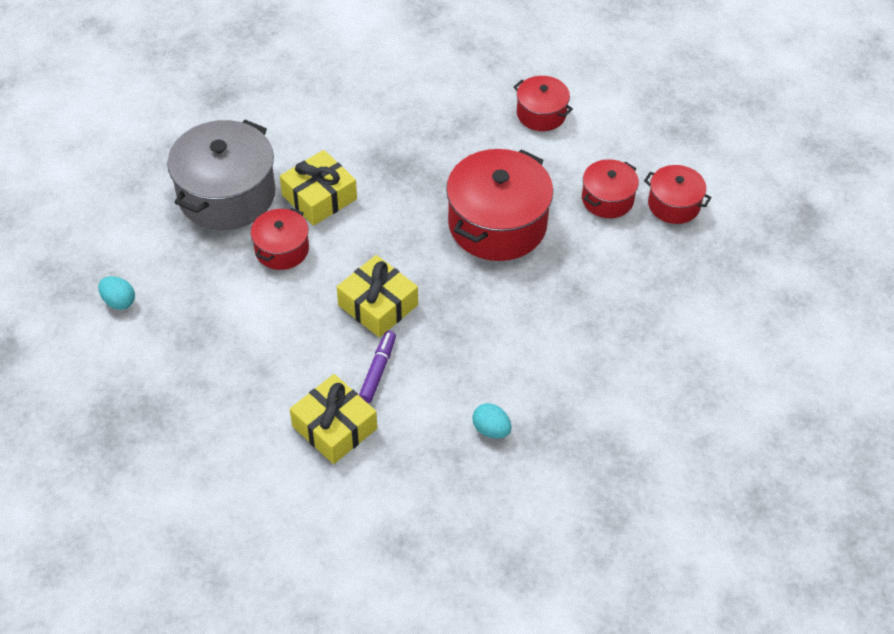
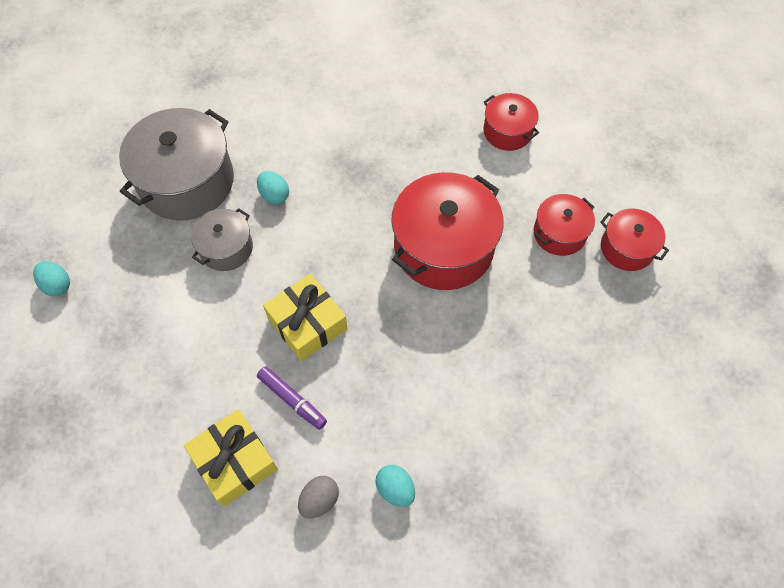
camera: 10 degrees right, 10 degrees up
(282, 249) = (226, 248): red pot -> grey pot
(319, 197) = (274, 195): yellow gift -> turquoise egg
(378, 370) = (292, 400): purple marker -> purple marker turned 105 degrees clockwise
(422, 447) = (319, 500): none -> grey egg

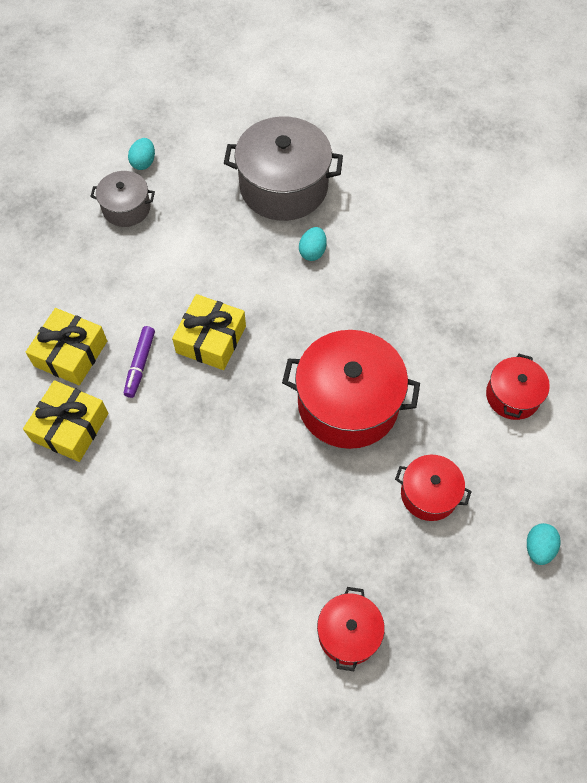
camera: 60 degrees right, 0 degrees up
(226, 248) = (242, 247): grey pot -> grey pot (126, 208)
(319, 500) = (70, 427): grey egg -> yellow gift
(395, 489) = (106, 477): turquoise egg -> turquoise egg (538, 548)
(626, 248) = (454, 563): red pot -> red pot (348, 633)

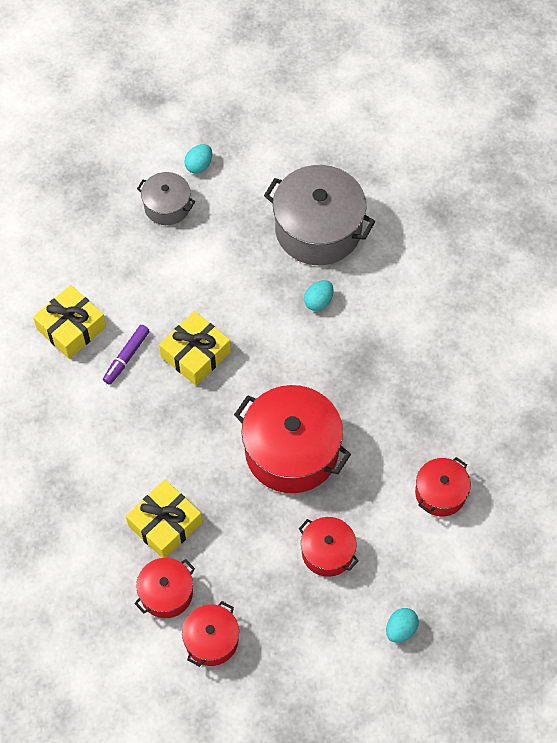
camera: 20 degrees right, 0 degrees up
(70, 427) = (49, 393): yellow gift -> yellow gift (165, 524)
(279, 599) = (166, 593): none -> red pot

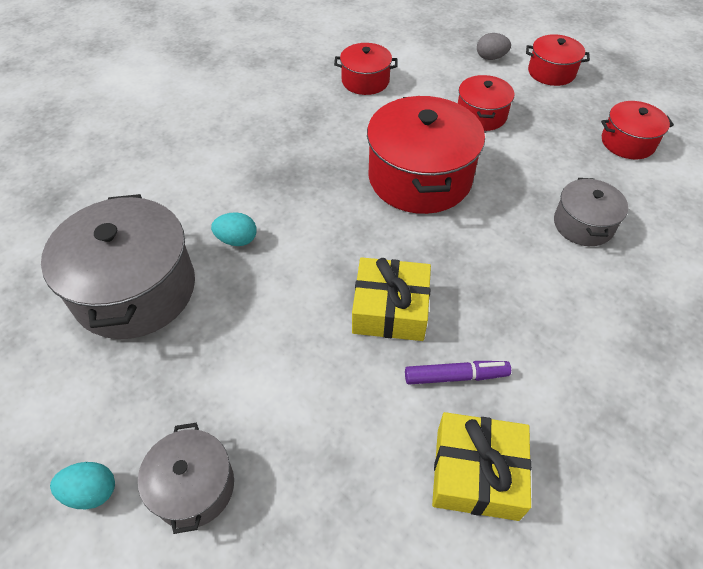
camera: 125 degrees left, 10 degrees down
(165, 524) = (583, 224): yellow gift -> grey pot
(166, 593) = (634, 188): red pot -> red pot (551, 72)
(400, 629) = (490, 58): turquoise egg -> grey egg

